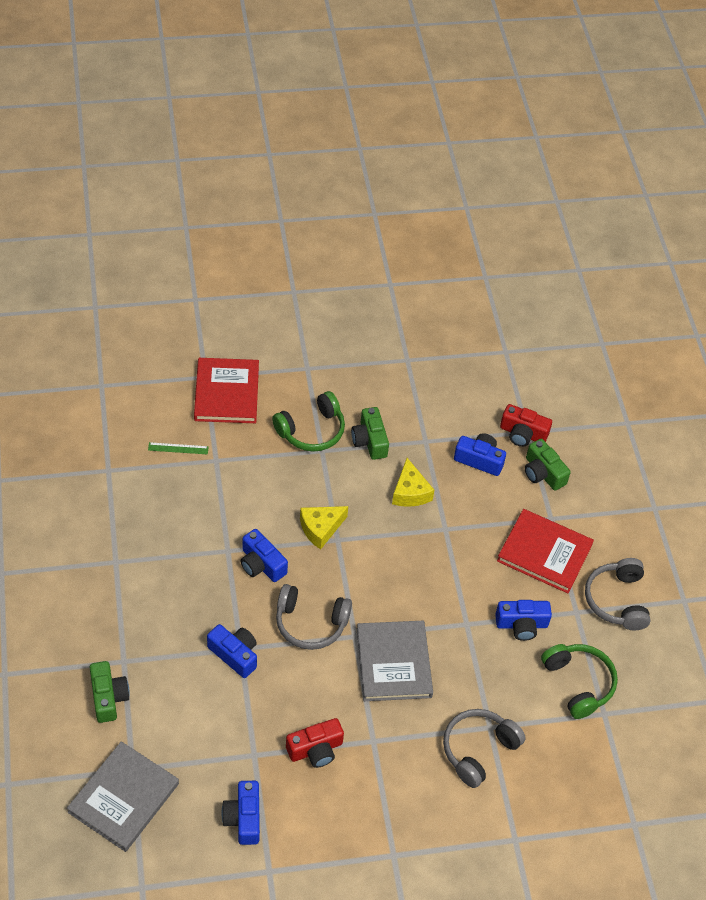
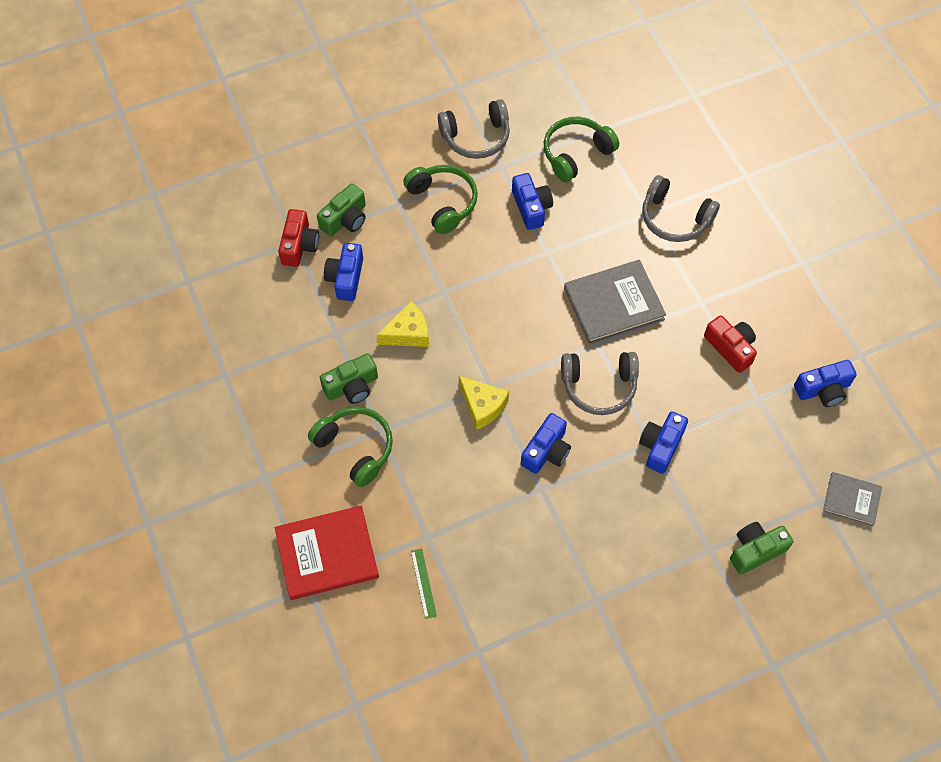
camera: 100 degrees left, 10 degrees up
(123, 798) = (851, 500): grey book -> grey book, size x0.57
(310, 623) = (599, 386): grey headphones -> grey headphones turned 90 degrees clockwise
(544, 553) = (443, 202): red book -> green headphones

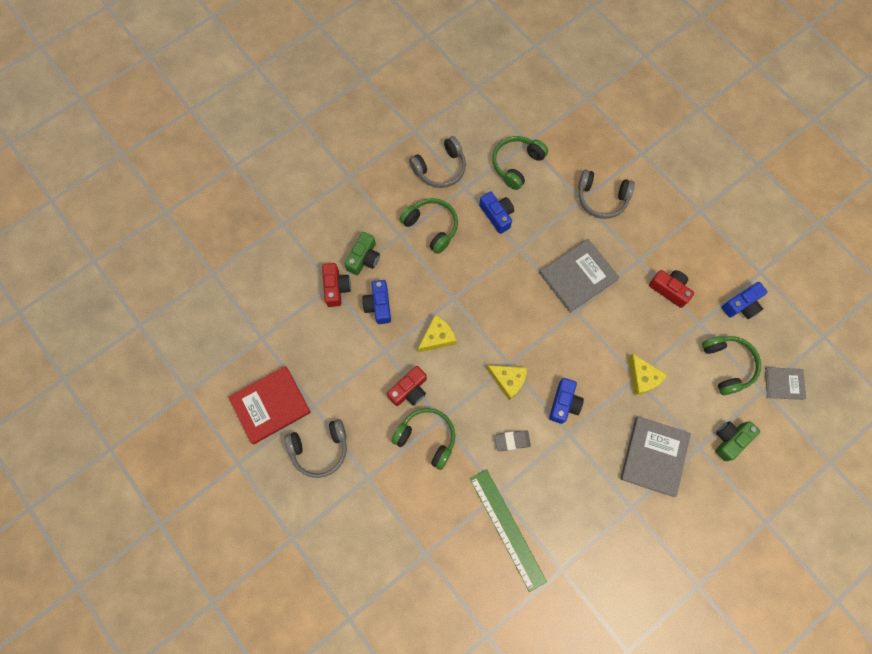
camera: 15 degrees left, 10 degrees up
(327, 554) = (431, 526): red book -> red book (270, 405)
(352, 386) = (409, 390): green camera -> red camera
(423, 583) = (507, 529): green ruler -> green ruler, size x2.31
(464, 479) = (512, 441): none -> grey eraser
(599, 386) = (586, 343): grey headphones -> grey headphones (320, 449)
(646, 545) = (654, 456): none -> grey book
(661, 446) = (642, 378): blue camera -> yellow cheese
(781, 458) = (727, 365): none -> green headphones

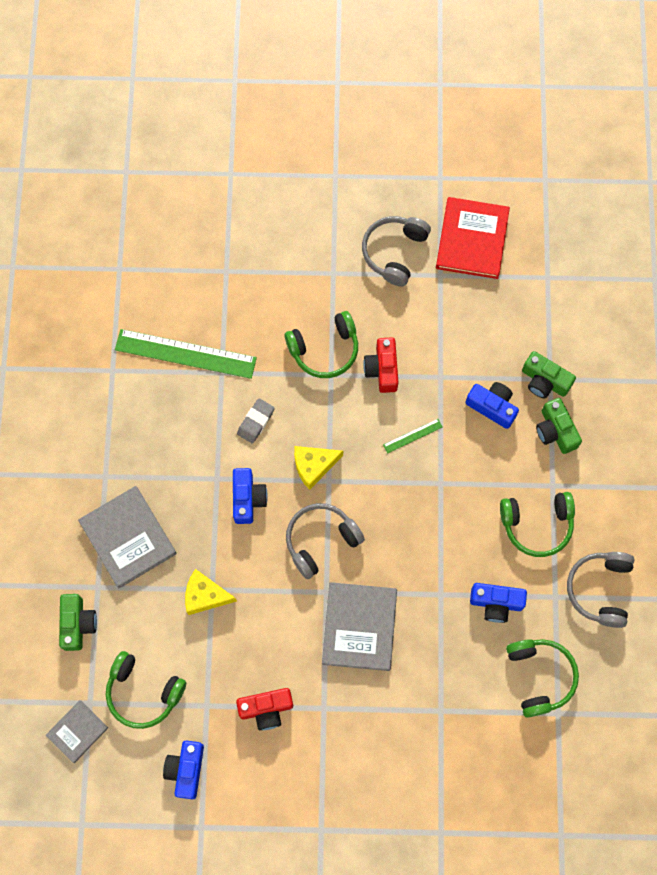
camera: 130 degrees right, 0 degrees up
(336, 288) = (544, 381): red camera -> green camera
(437, 337) = (412, 435): yellow cheese -> green ruler
(564, 403) = (247, 499): blue camera -> blue camera turned 150 degrees counterclockwise
(601, 198) = (424, 733): grey headphones -> grey headphones (320, 540)

